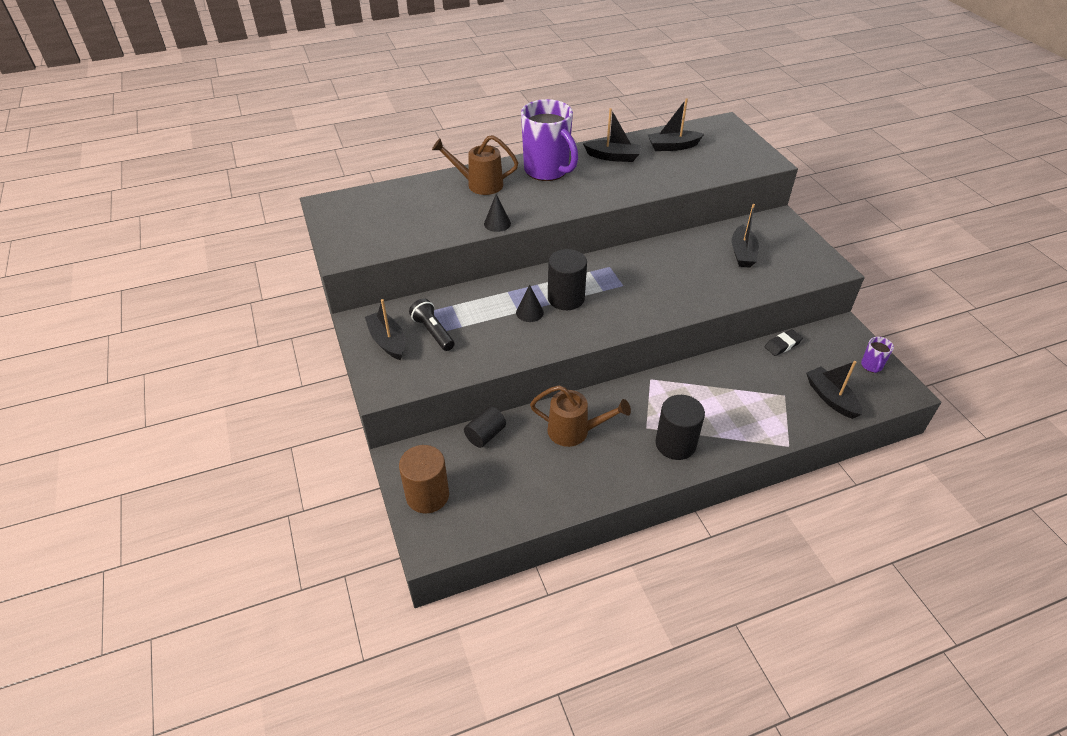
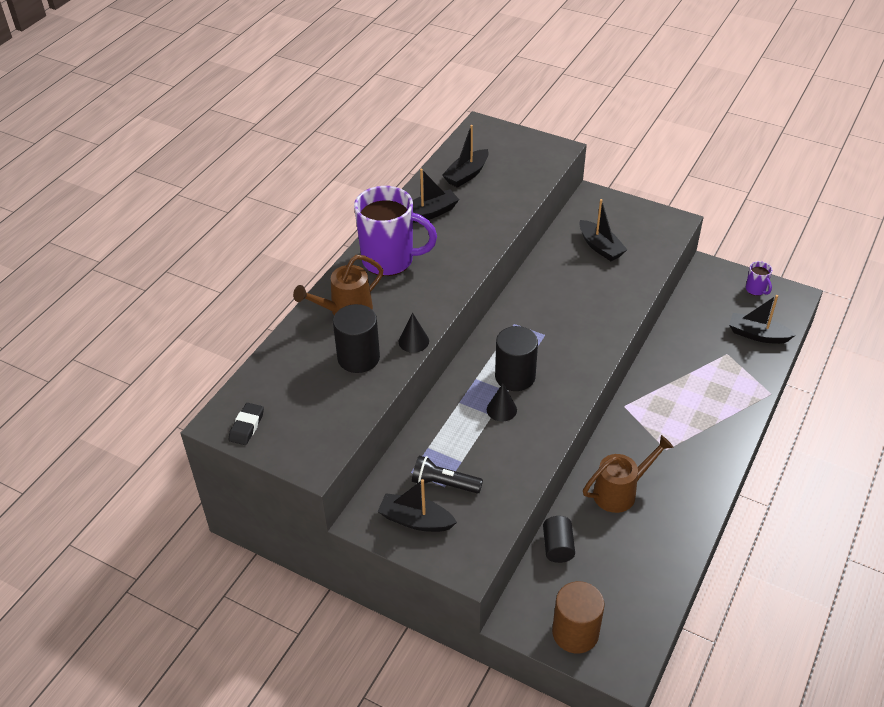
camera: 40 degrees left, 0 degrees up
(675, 444) = (700, 448): black cylinder -> black cylinder (358, 358)
(782, 345) = (682, 311): black eraser -> black eraser (247, 426)

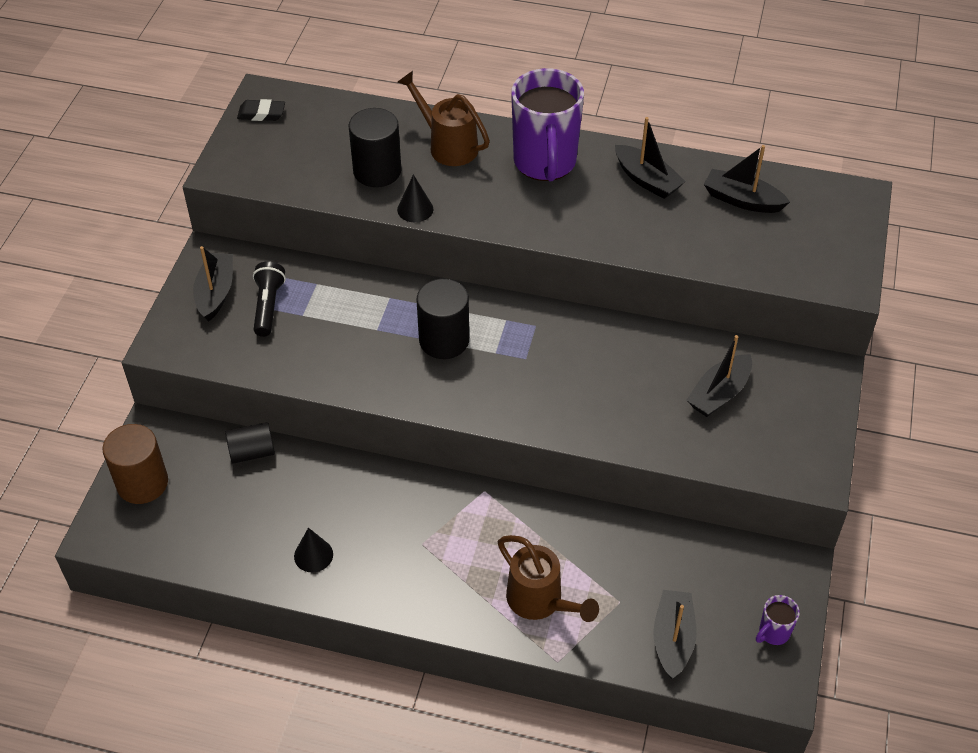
camera: 75 degrees right, 5 degrees up
(501, 409) = (387, 336): black cone -> black cone (313, 555)
(620, 492) = (343, 503): brown watering can -> brown watering can (540, 602)

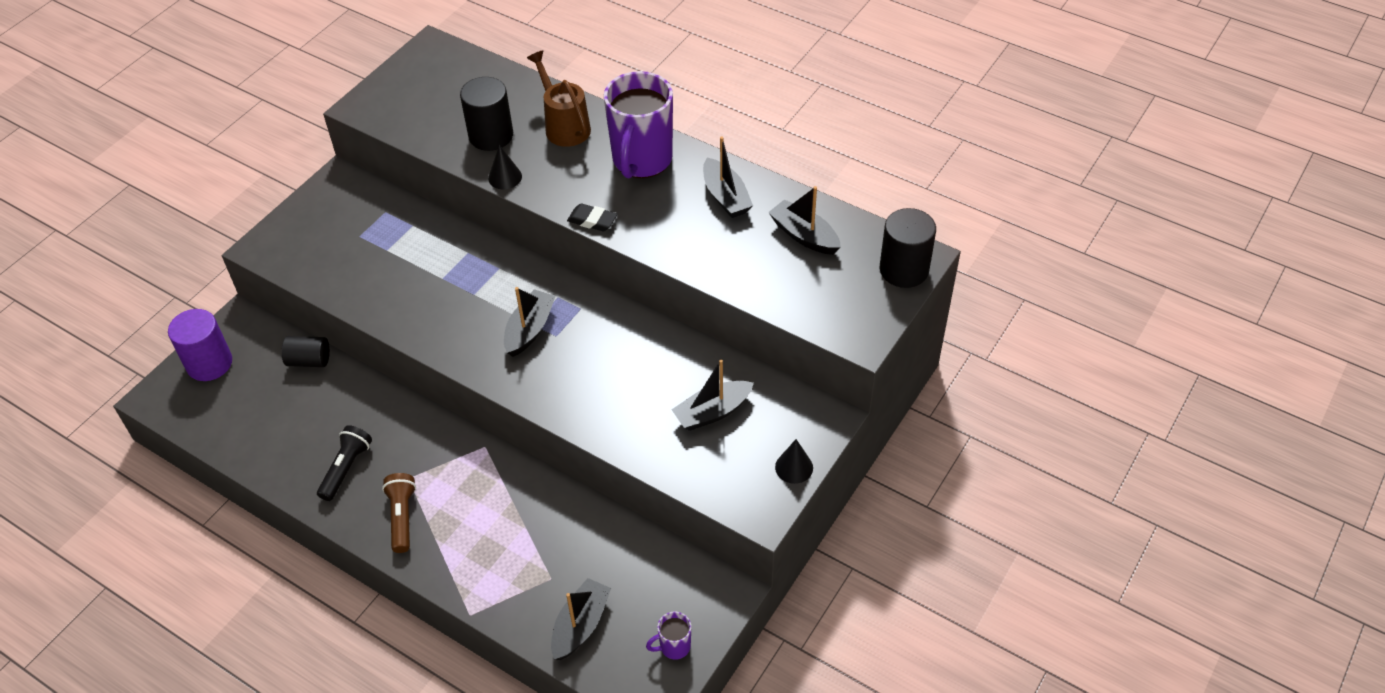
camera: 20 degrees right, 0 degrees up
(142, 483) = (209, 363): brown cylinder -> purple cylinder
(215, 293) = (326, 213): black boat -> black boat (529, 329)
(261, 114) = (421, 63): black eraser -> black eraser (592, 220)
(268, 306) = (362, 235): black flashlight -> black flashlight (346, 468)
(313, 555) = (314, 463): black cone -> black cone (794, 467)
(436, 584) = (402, 517): none -> brown flashlight
(444, 340) = (494, 302): black cylinder -> black cylinder (904, 270)
(540, 602) = (482, 558): brown watering can -> none

